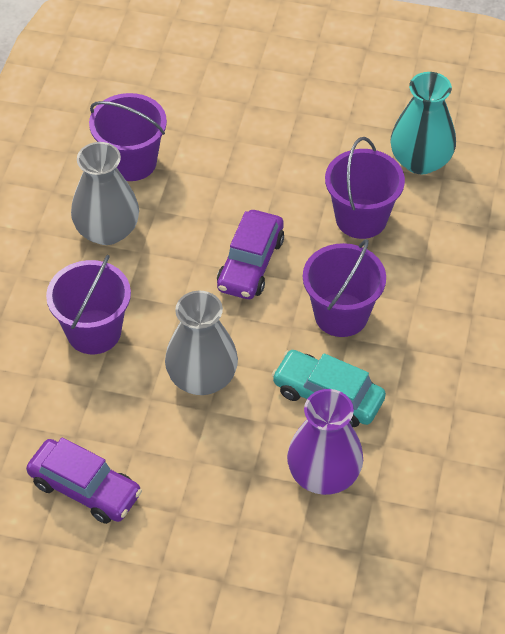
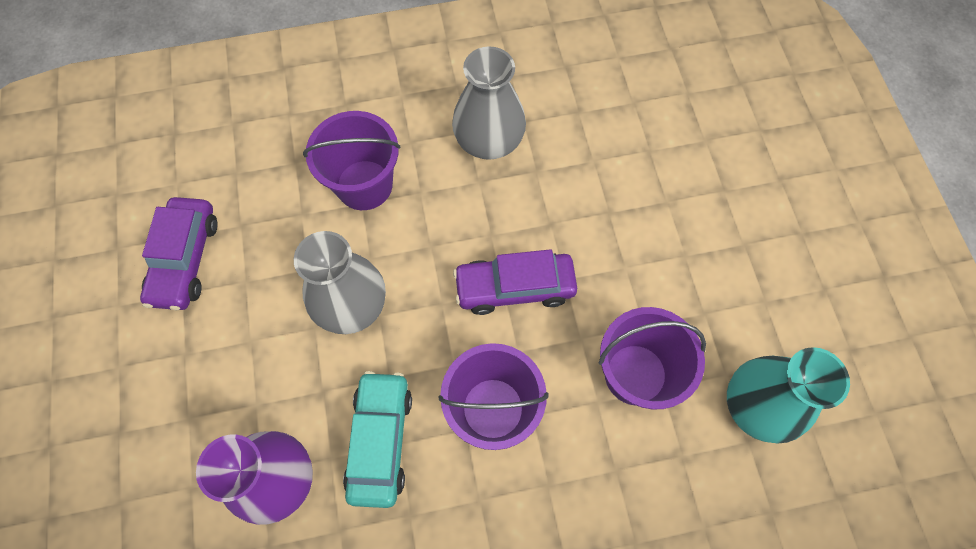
camera: 65 degrees right, 15 degrees up
(131, 162) = (583, 123): purple bucket -> none

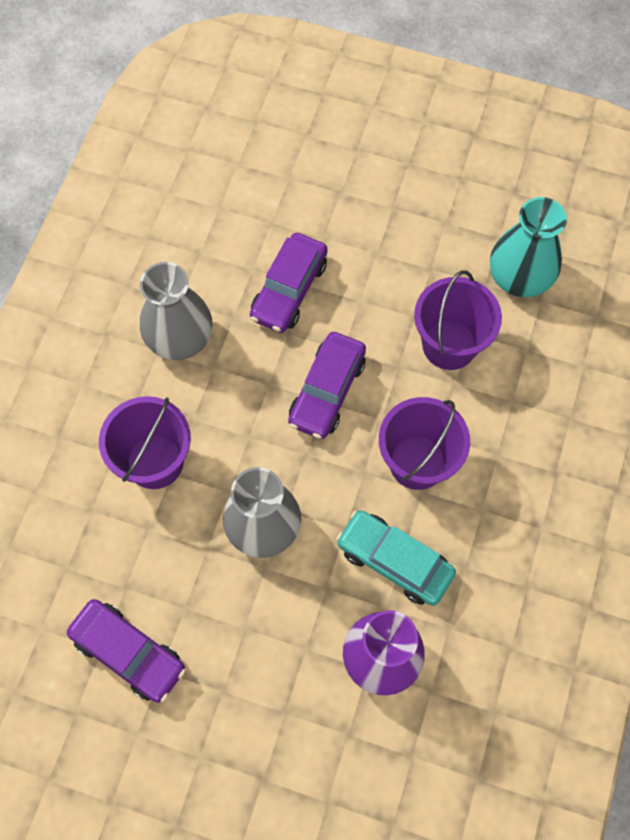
camera: 60 degrees left, 0 degrees up
(593, 201) = (289, 290): none -> purple car

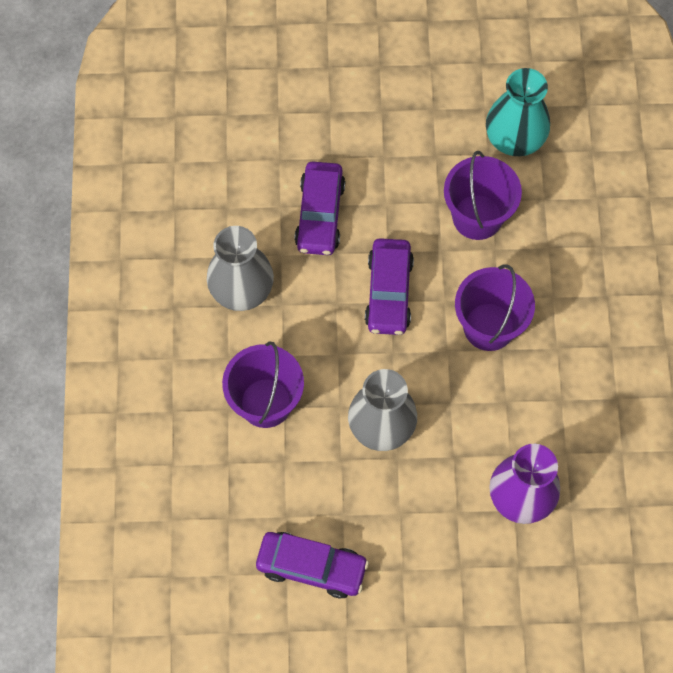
camera: 20 degrees left, 0 degrees up
(394, 561) = (501, 415): turquoise car -> none

